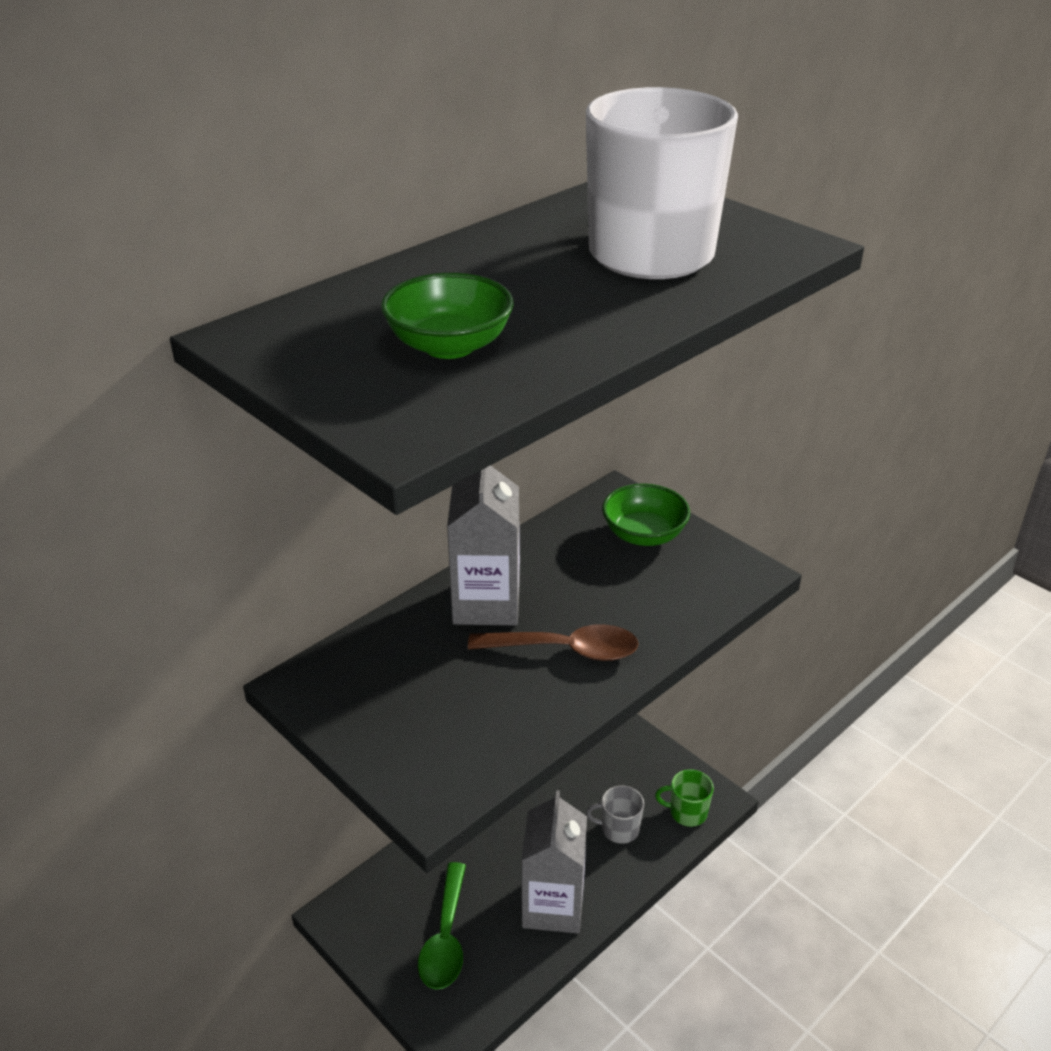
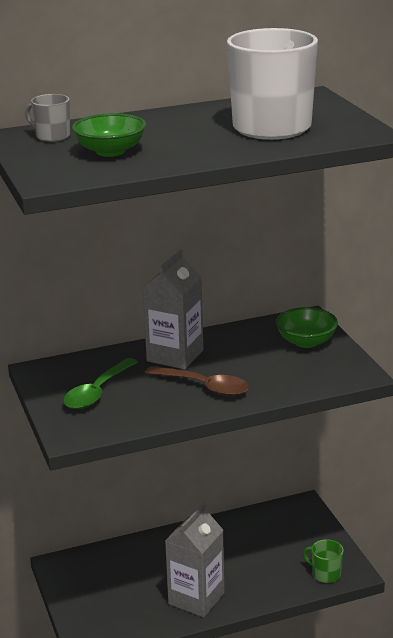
camera: 25 degrees right, 10 degrees down
(445, 937) = (116, 595): green spoon -> green spoon (97, 392)
(619, 829) = (270, 570): grey mug -> grey mug (52, 136)

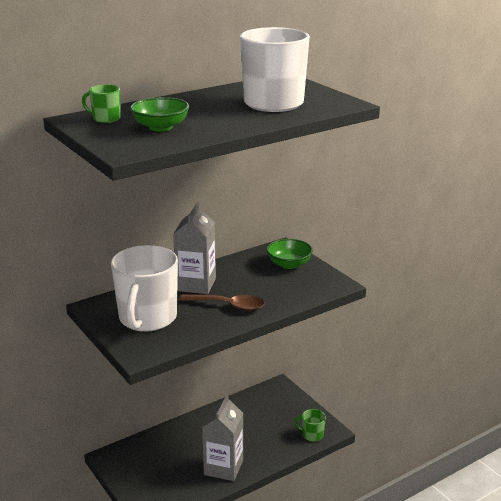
camera: 15 degrees left, 0 degrees up
(52, 136) = (106, 119): grey mug -> green mug
(97, 392) = (147, 318): green spoon -> white mug

